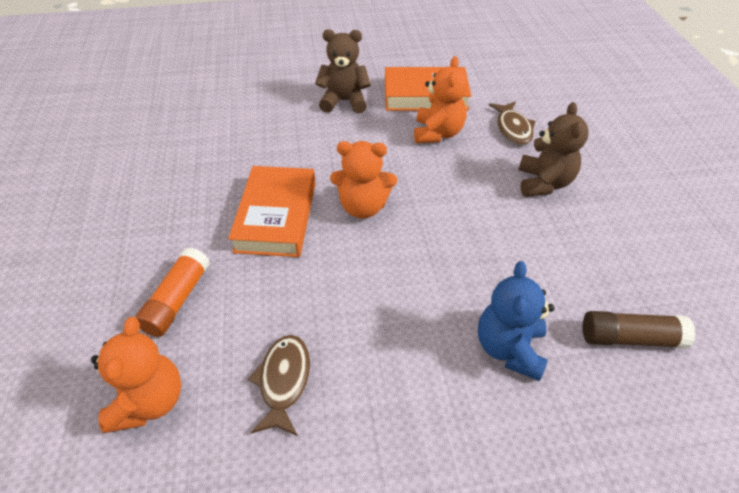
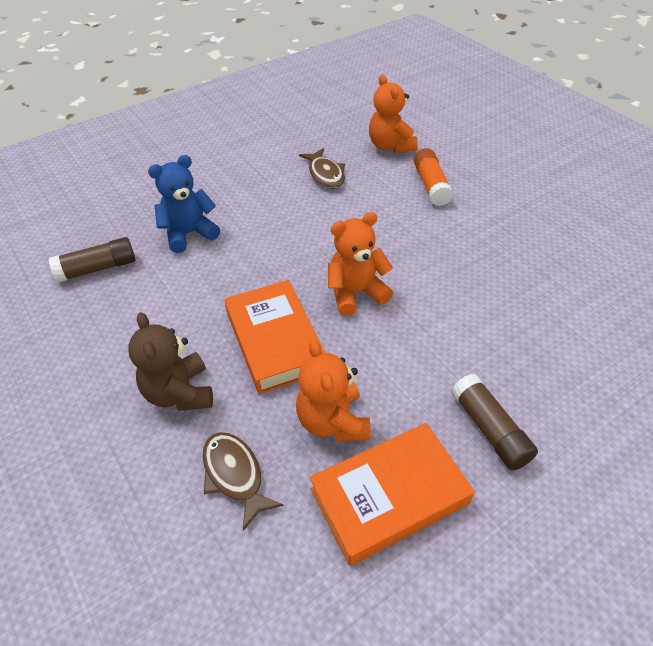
camera: 155 degrees right, 0 degrees up
(276, 216) = (423, 257): orange book -> orange book (275, 341)
(344, 101) = (489, 429): brown teddy bear -> brown glue stick
(509, 348) = (189, 233): blue teddy bear -> blue teddy bear turned 105 degrees counterclockwise

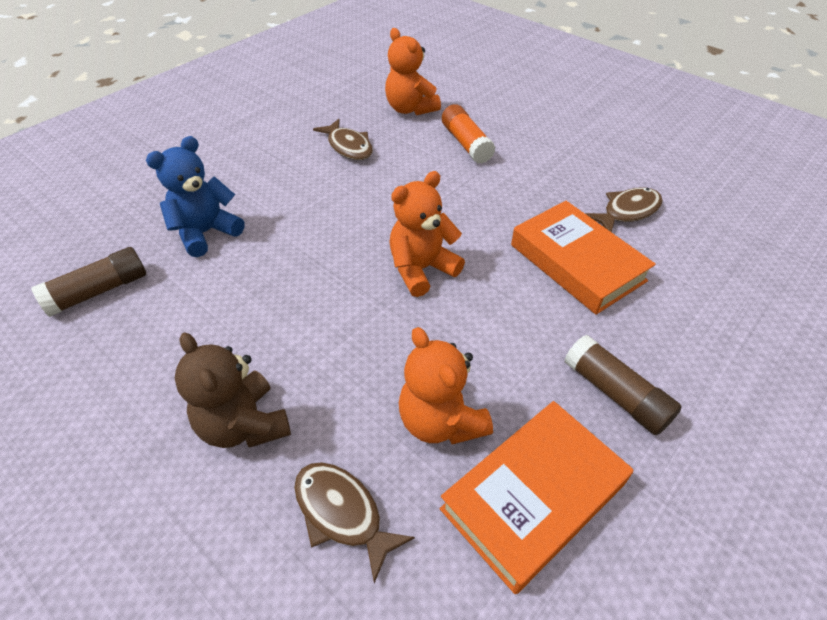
camera: 15 degrees left, 0 degrees up
(275, 341) = (345, 339): orange book -> orange book (577, 262)
(561, 271) = (627, 211): none -> brown fish

